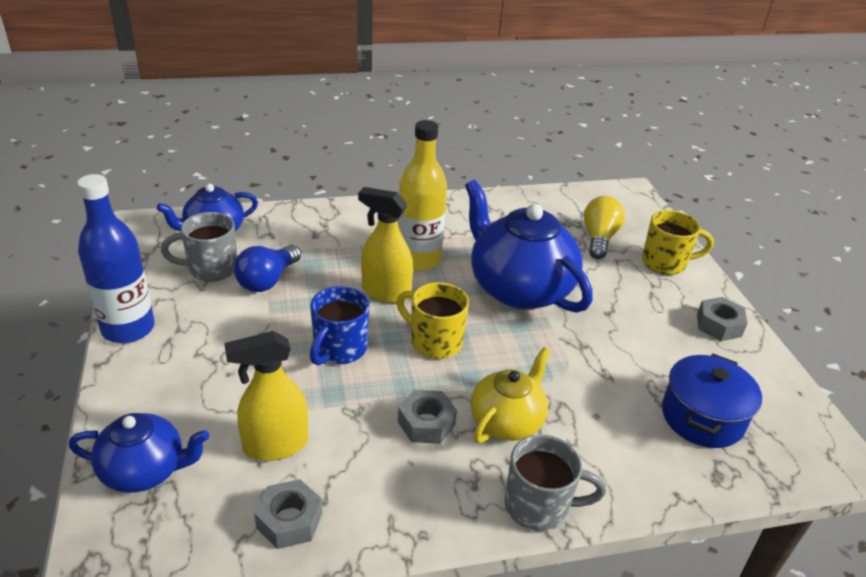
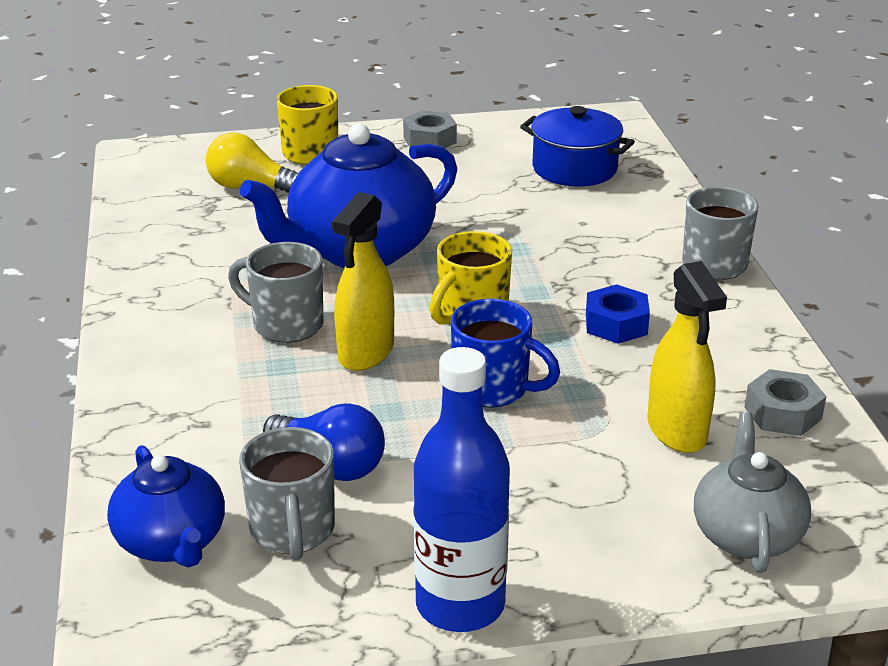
camera: 85 degrees left, 5 degrees down
(145, 470) = (746, 534): blue teapot -> grey teapot
(418, 259) = (285, 324): yellow bottle -> grey mug
(426, 423) = (616, 324): grey nut -> blue nut
(507, 421) = (602, 273): yellow teapot -> none

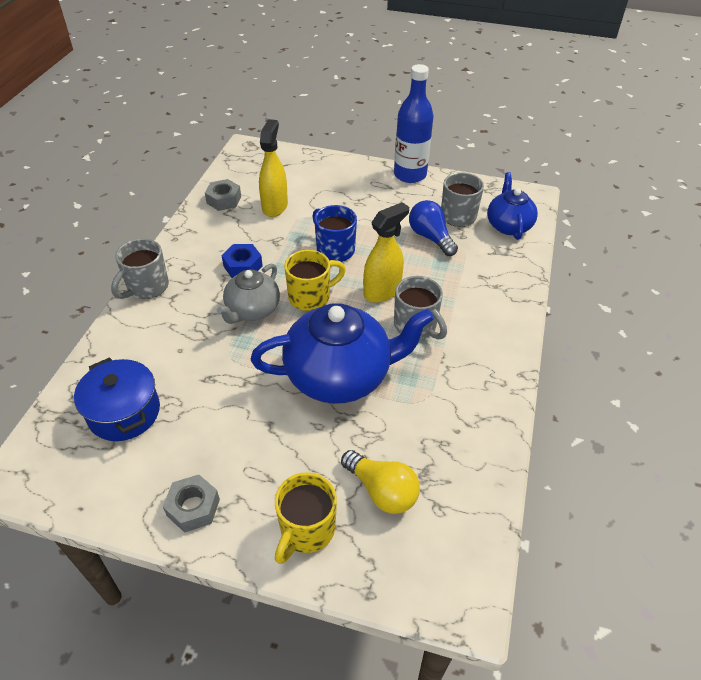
camera: 155 degrees left, 15 degrees up
(746, 534) = (292, 165): grey teapot -> grey teapot (252, 310)

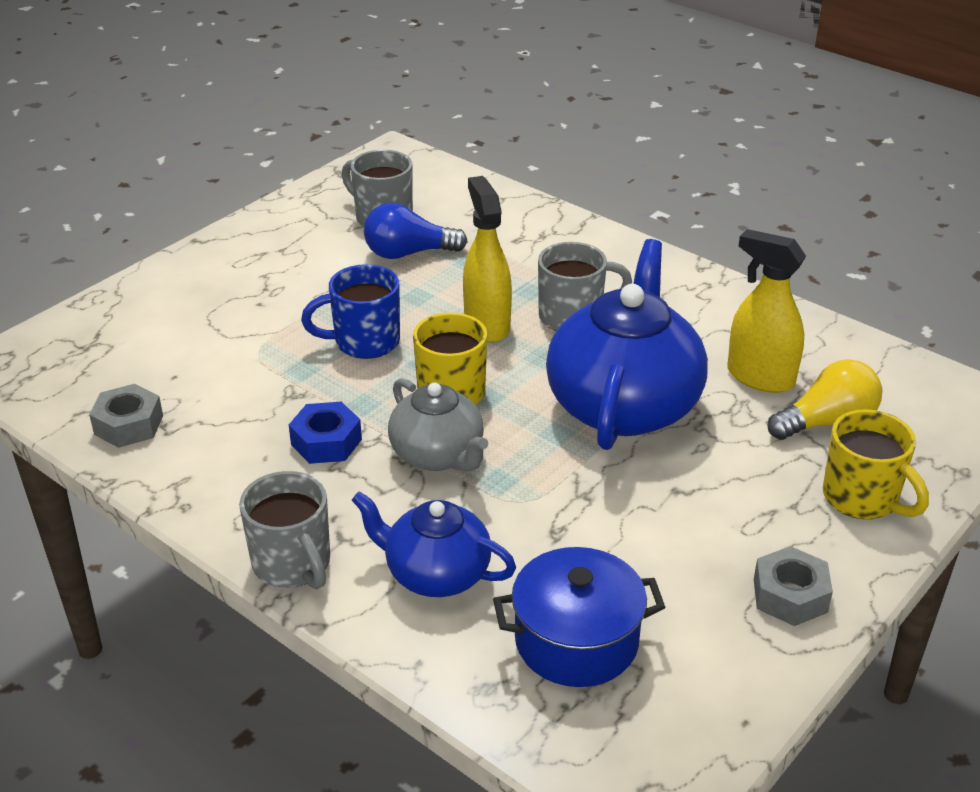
camera: 65 degrees left, 10 degrees down
(275, 206) = (202, 373): yellow spray bottle -> yellow spray bottle (759, 377)
(410, 175) = (252, 227): blue bottle -> none
(508, 225) = (436, 188): blue teapot -> blue teapot (436, 574)

